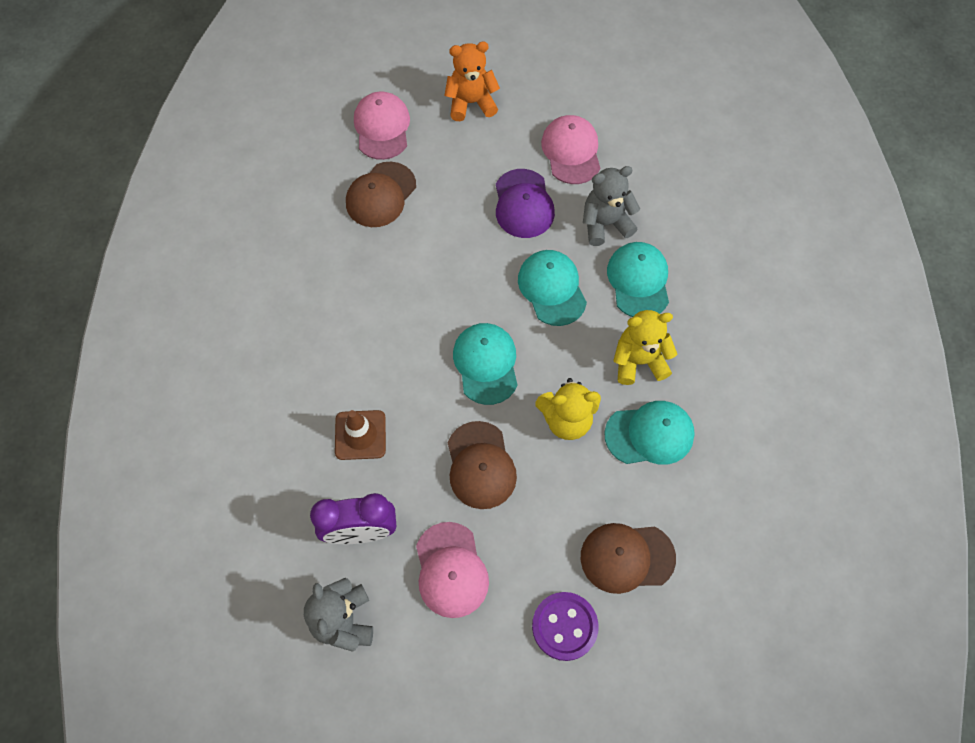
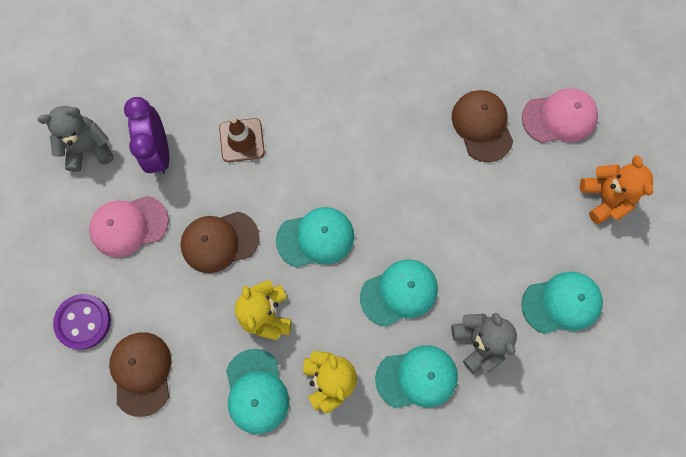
camera: 85 degrees right, 10 degrees up
(381, 195) = (482, 126): brown cap -> brown cap turned 45 degrees clockwise
(523, 204) = (491, 259): purple cap -> none
(571, 151) = (561, 303): pink cap -> turquoise cap

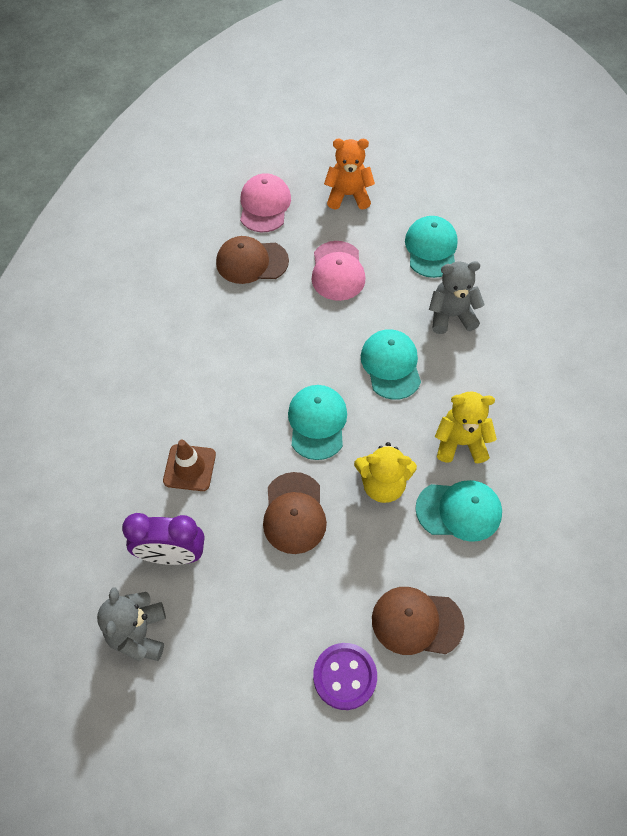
camera: 75 degrees left, 15 degrees down
(129, 226) = (247, 604): pink cap -> pink cap (337, 271)
(417, 377) = (473, 370): turquoise cap -> none

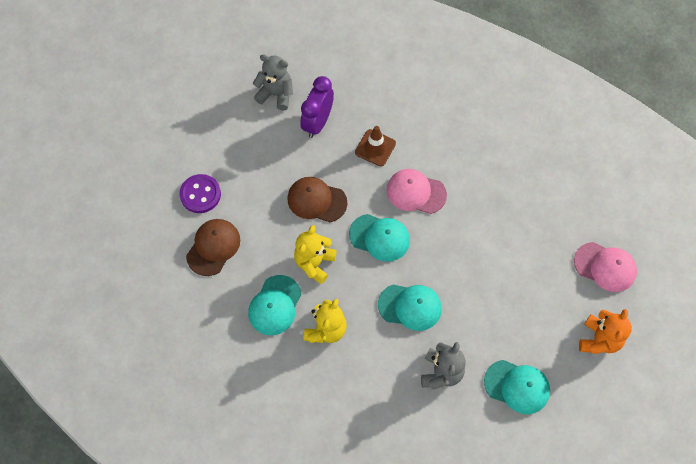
camera: 110 degrees right, 5 degrees up
(251, 262) = (544, 238): brown cap -> none
(337, 271) = (515, 300): pink cap -> pink cap (416, 192)

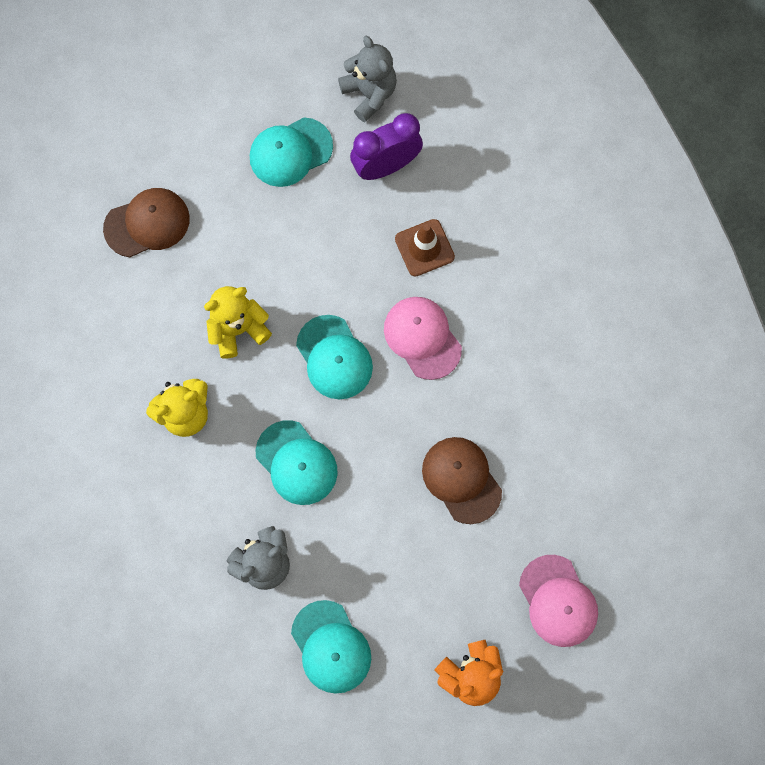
camera: 40 degrees right, 10 degrees up
(200, 194) = (184, 151): purple button -> none
(275, 305) = (155, 342): turquoise cap -> turquoise cap (290, 152)
(316, 200) = (303, 258): brown cap -> brown cap (461, 480)

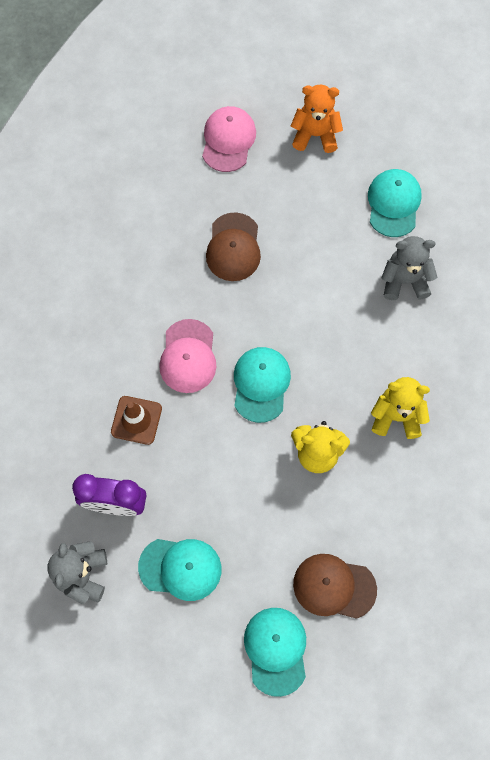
camera: 145 degrees left, 5 degrees down
(296, 463) = (338, 330): turquoise cap -> turquoise cap (276, 650)

